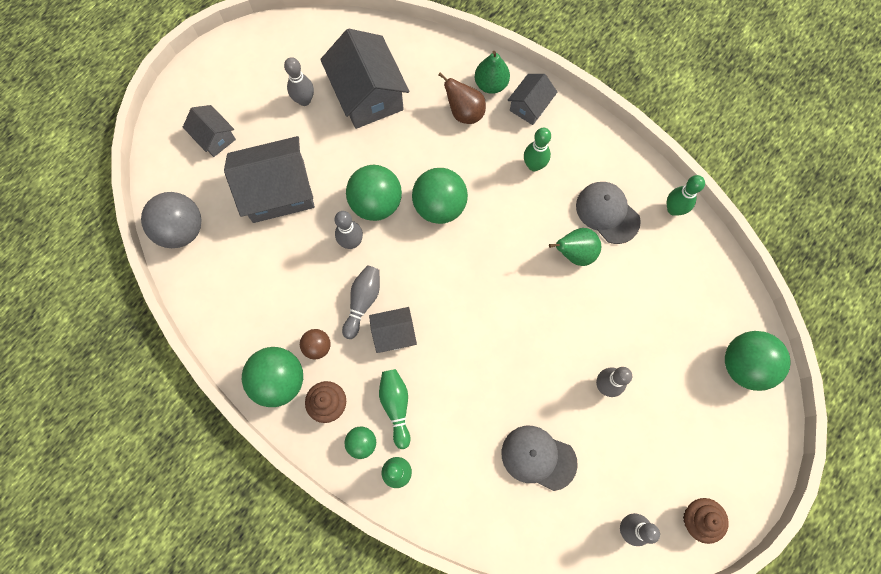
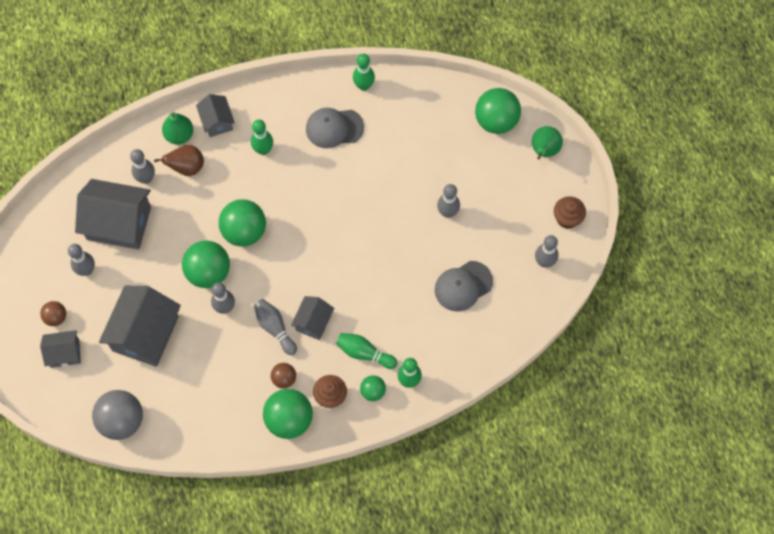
camera: 55 degrees left, 5 degrees down
(243, 107) = (56, 317): none -> brown ball
(427, 87) = (146, 178): none -> grey bowling pin
(575, 253) = (346, 168): green pear -> green pear (544, 150)

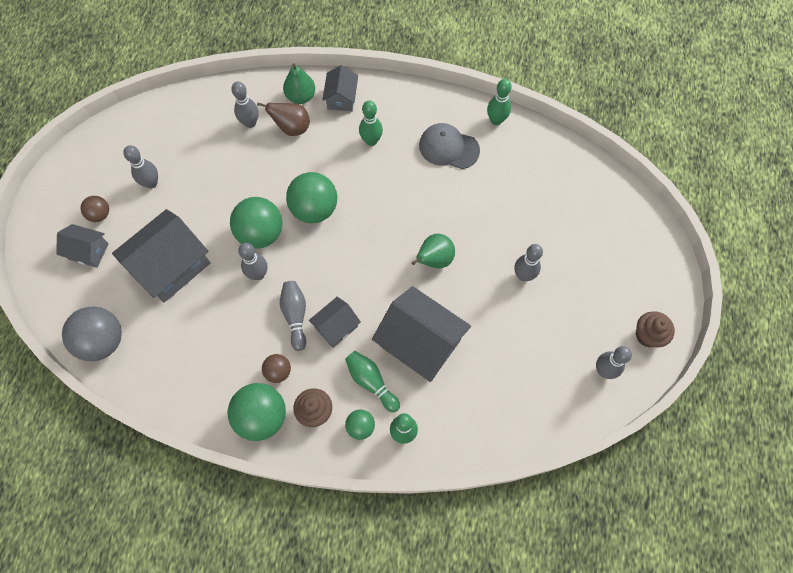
camera: 25 degrees right, 0 degrees up
(119, 223) = (204, 153): grey house -> grey house (420, 343)
(463, 286) = (505, 358): grey cap -> none
(496, 121) = (613, 205): green ball -> none
(544, 150) = (652, 255): green pear -> green pear (434, 260)

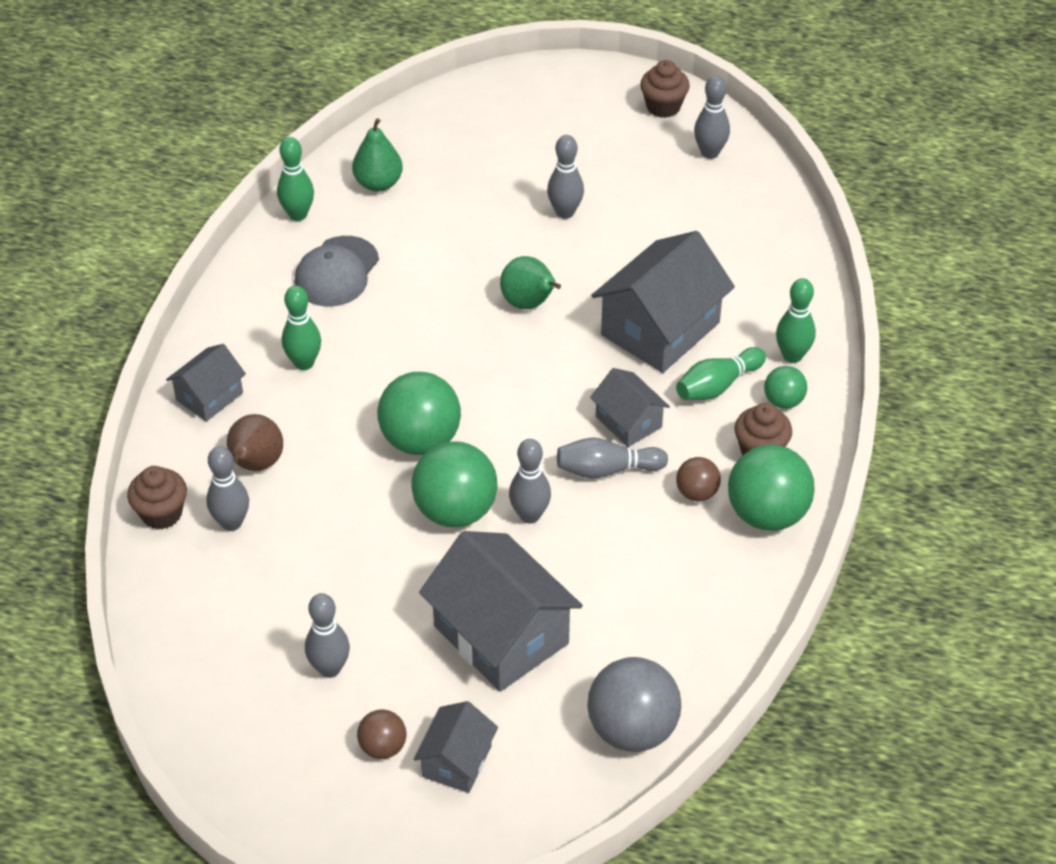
camera: 85 degrees left, 20 degrees down
(256, 90) = (161, 513): none -> brown cupcake
(301, 96) = (192, 451): green pear -> green pear (378, 183)
(341, 98) = (209, 396): grey house -> grey house turned 60 degrees counterclockwise

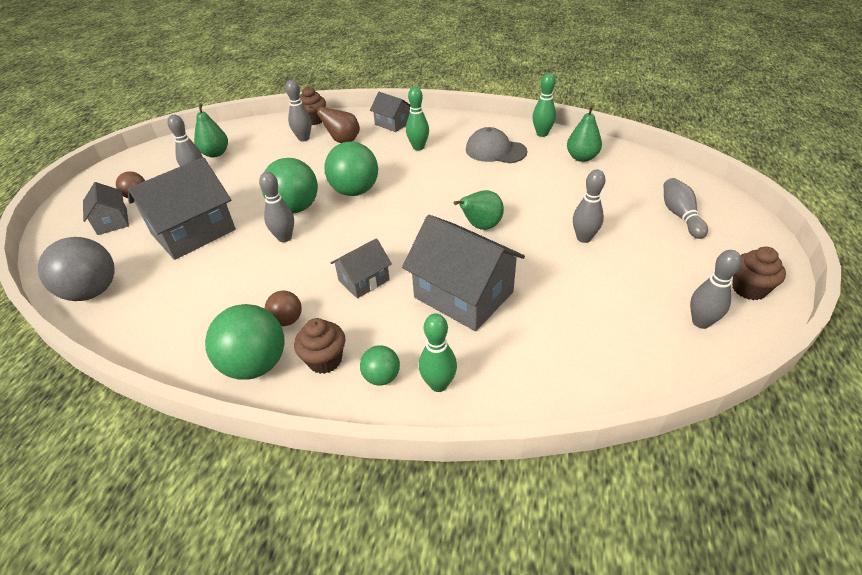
camera: 90 degrees right, 5 degrees down
(255, 654) = (215, 153): none -> green pear
(456, 761) = (112, 221): grey house -> grey house turned 45 degrees clockwise
(607, 470) = (318, 271): grey bowling pin -> grey bowling pin (680, 216)
(717, 386) = (400, 331): green bowling pin -> none

